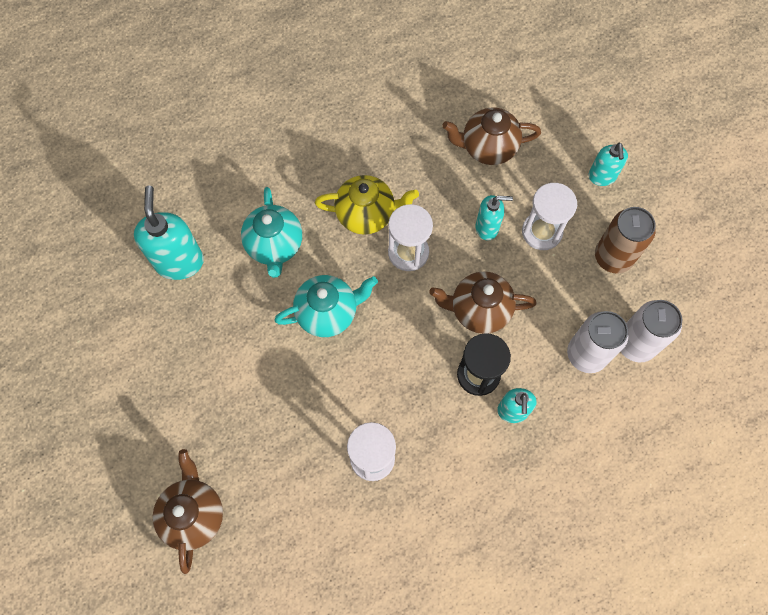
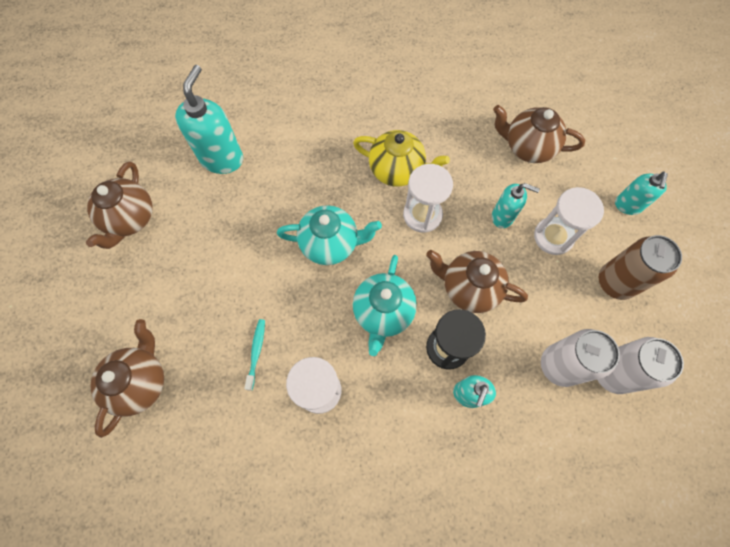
camera: 20 degrees right, 0 degrees up
(110, 358) = (130, 219): none -> brown teapot
(275, 246) = (307, 171): turquoise teapot -> turquoise teapot (383, 313)
(297, 444) = (256, 352): none -> turquoise toothbrush

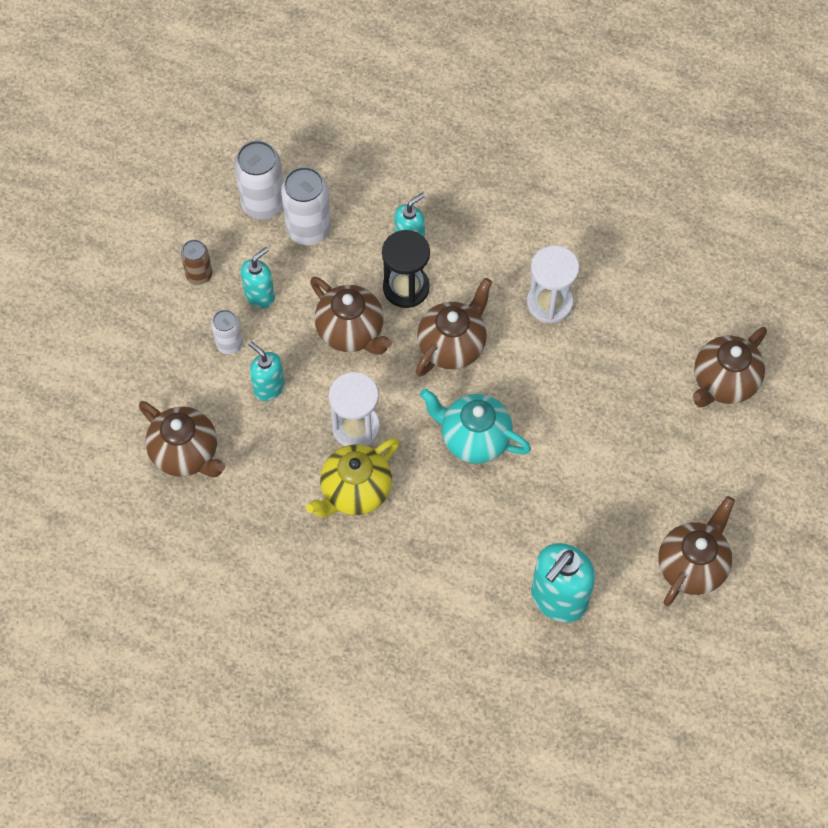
camera: 155 degrees left, 5 degrees down
(256, 352) = (598, 362): turquoise toothbrush -> none
(383, 313) = (452, 345): turquoise teapot -> brown teapot
(397, 170) = (355, 491): yellow teapot -> yellow teapot turned 90 degrees counterclockwise
(553, 237) = (229, 344): white hourglass -> white can
(615, 282) = (199, 275): brown can -> brown can, size x0.59
(627, 205) = (125, 341): turquoise soap dispenser -> turquoise soap dispenser (260, 296)

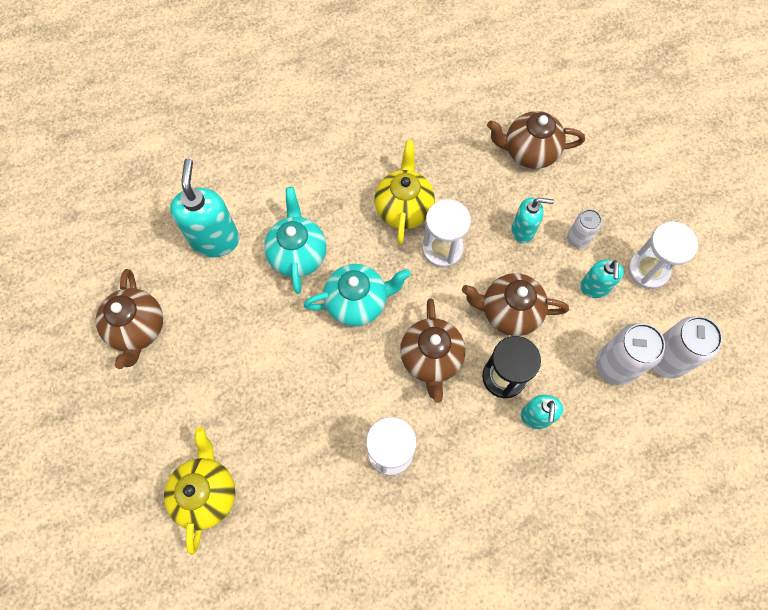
camera: 140 degrees right, 5 degrees up
(199, 275) = (648, 270): brown can -> white hourglass
(491, 524) = (298, 254): none -> turquoise teapot
(723, 382) = (206, 493): brown teapot -> yellow teapot

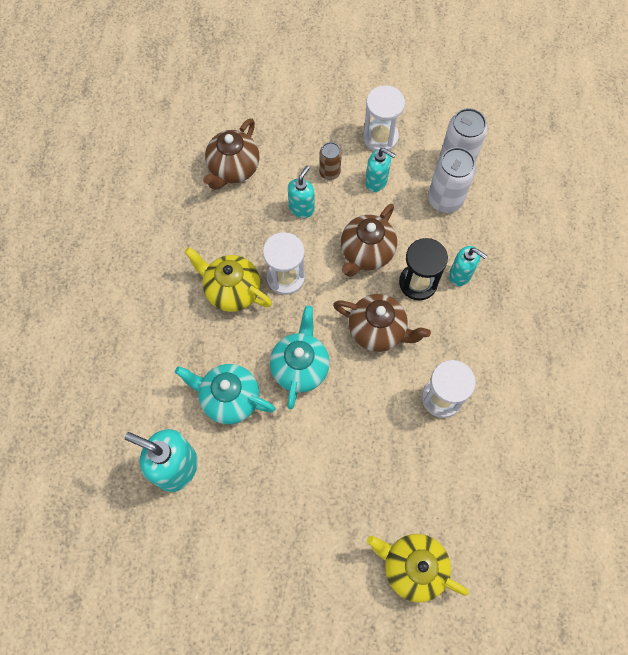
camera: 65 degrees left, 0 degrees up
(138, 329) = (230, 574): brown teapot -> none
(577, 239) = (329, 172): white can -> brown can

